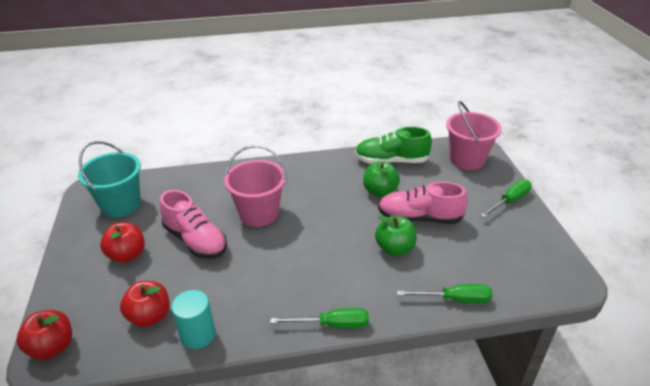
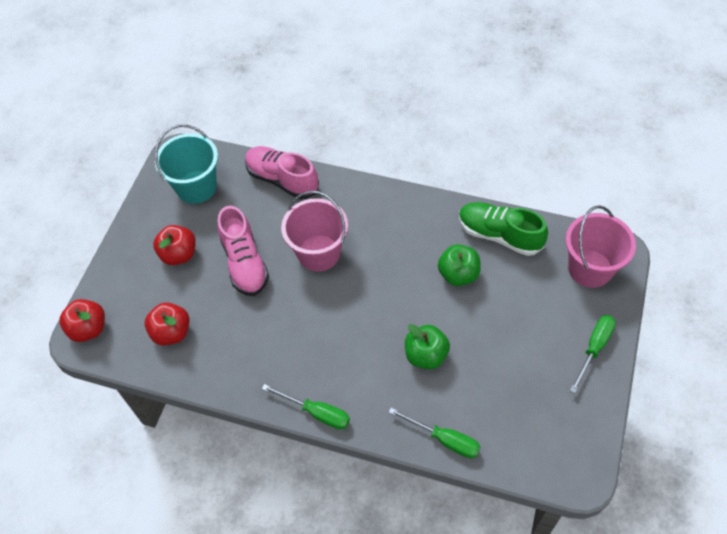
camera: 30 degrees right, 20 degrees up
(198, 335) = (201, 369): turquoise cylinder -> none
(419, 218) = (476, 328): pink shoe -> pink shoe (282, 179)
(510, 201) = (594, 348): green screwdriver -> green screwdriver turned 45 degrees counterclockwise

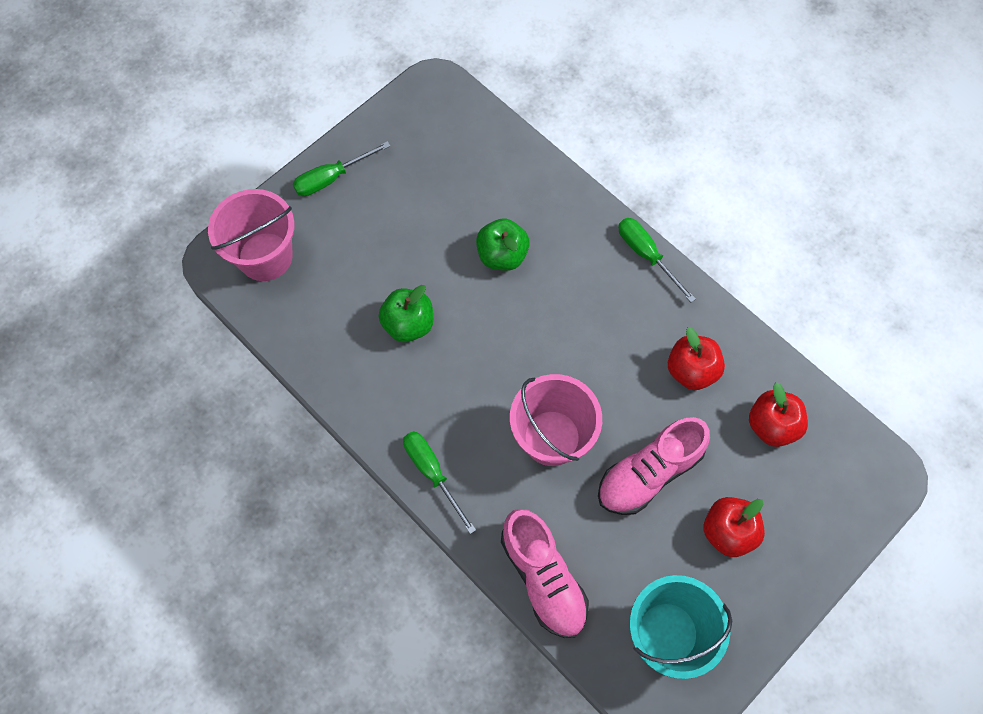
camera: 155 degrees left, 10 degrees up
(88, 329) = (873, 483): red apple -> red apple (691, 370)
(244, 263) = (648, 473): pink shoe -> pink shoe turned 135 degrees counterclockwise
(444, 439) = (535, 171): green screwdriver -> green screwdriver (432, 473)
(499, 235) = (329, 347): green shoe -> none

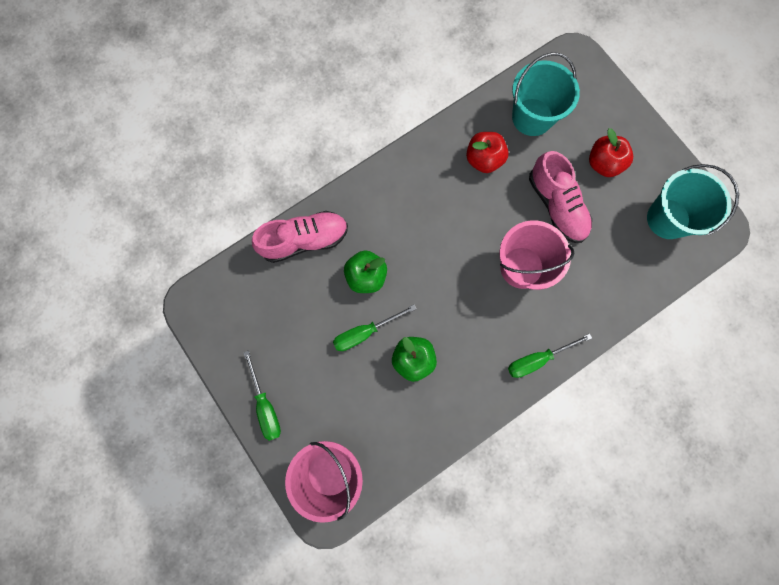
camera: 80 degrees left, 10 degrees up
(543, 578) = (623, 292): pink shoe -> pink shoe (304, 240)
(646, 255) = (386, 169): green screwdriver -> green screwdriver (365, 332)
(771, 425) = (532, 117): red apple -> turquoise bucket

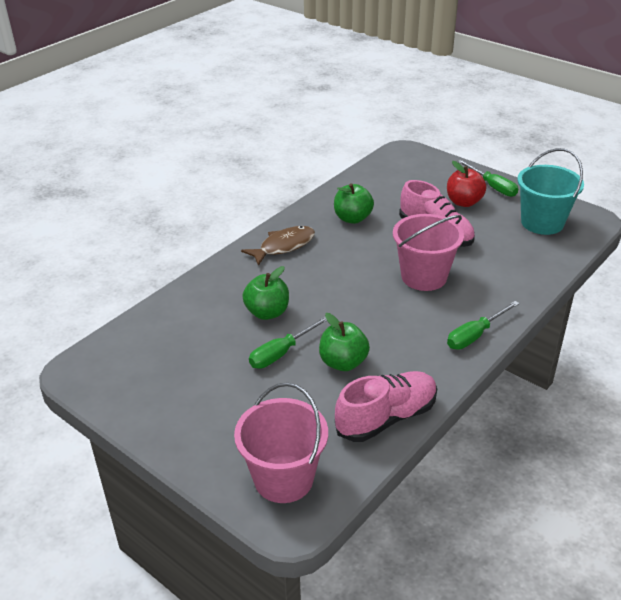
camera: 15 degrees left, 40 degrees down
(265, 405) = (184, 436): green screwdriver -> green screwdriver (492, 187)
(304, 240) = (192, 300): pink shoe -> pink shoe (386, 418)
(405, 185) = (284, 246): none -> brown fish
(484, 160) = (352, 218): red apple -> green apple
(532, 117) = (384, 188): turquoise bucket -> none

